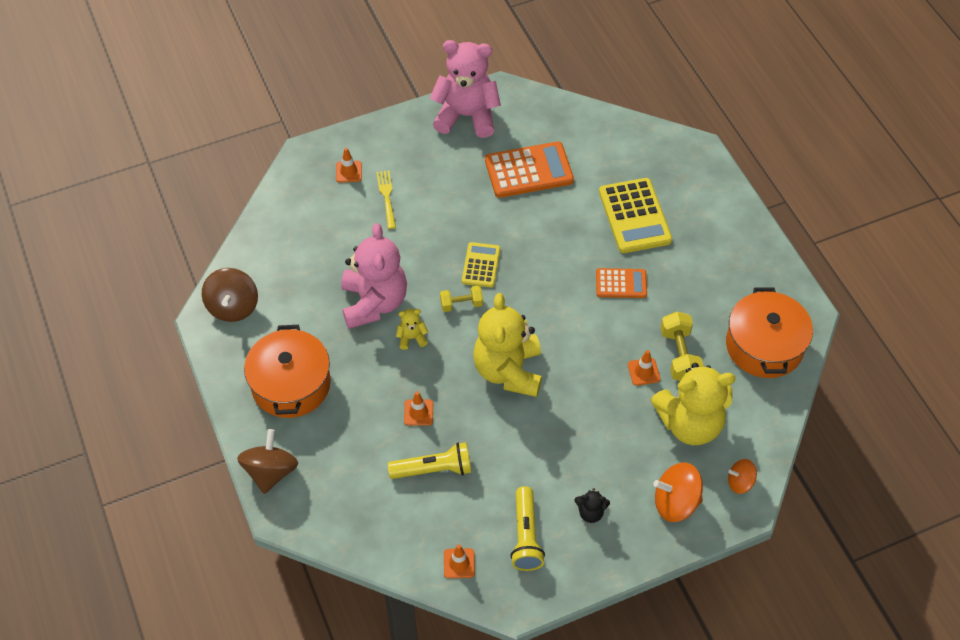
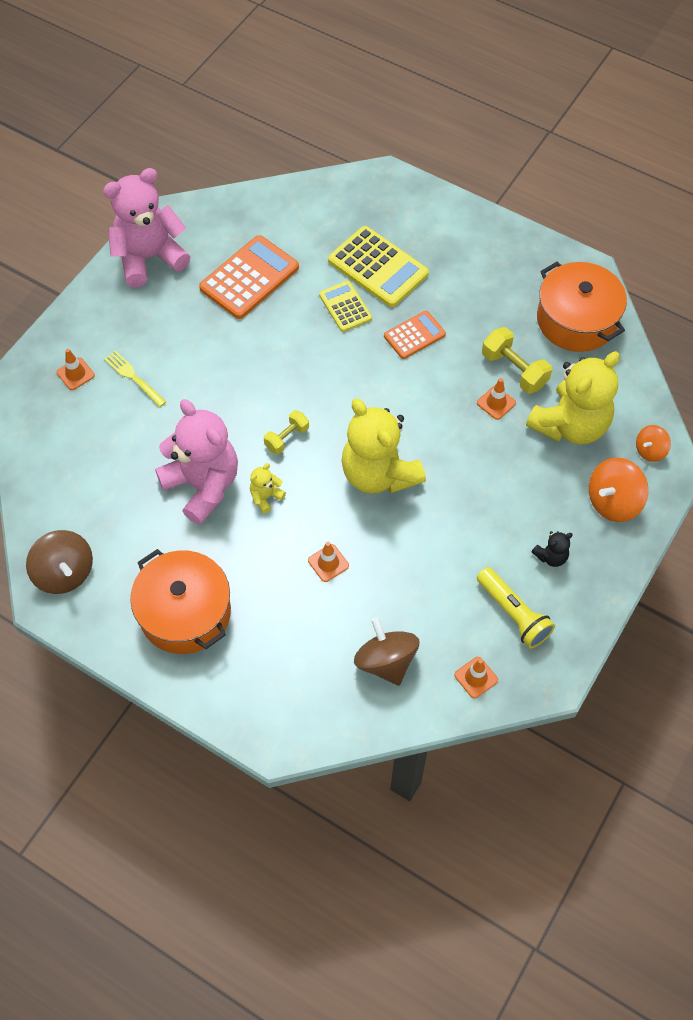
camera: 35 degrees left, 5 degrees up
(270, 472) = (233, 708): brown spinning top -> brown spinning top (386, 661)
(434, 469) = (384, 606): yellow flashlight -> none
(481, 265) = (275, 391): yellow calculator -> yellow calculator (345, 307)

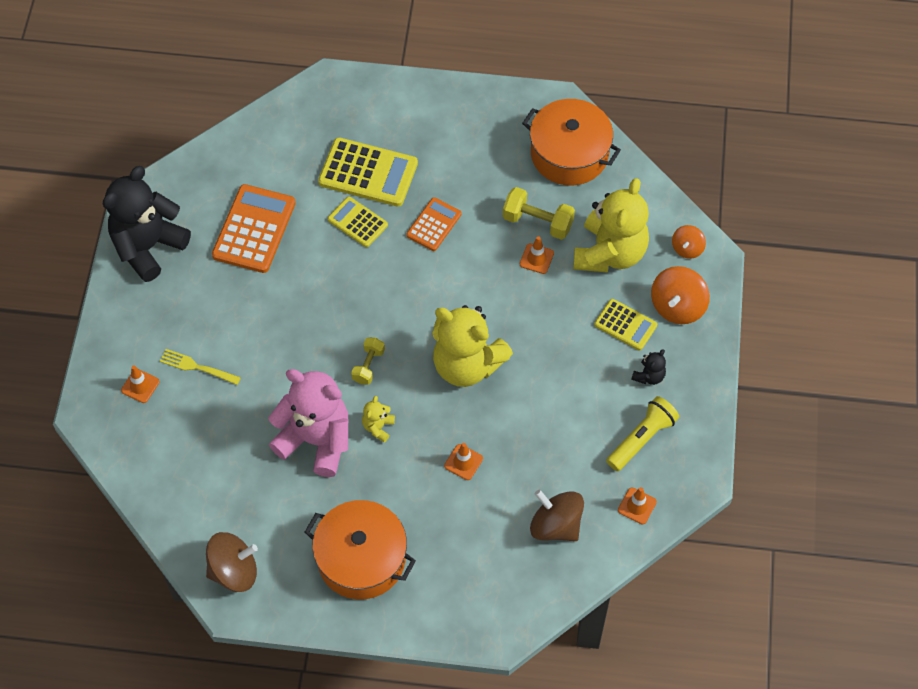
camera: 25 degrees left, 0 degrees up
(64, 573) = (234, 571): brown spinning top -> brown spinning top turned 45 degrees counterclockwise
(149, 258) = (148, 247): pink teddy bear -> black teddy bear
(513, 614) = (641, 439): yellow flashlight -> yellow flashlight turned 75 degrees counterclockwise
(552, 498) = (625, 325): none -> yellow calculator

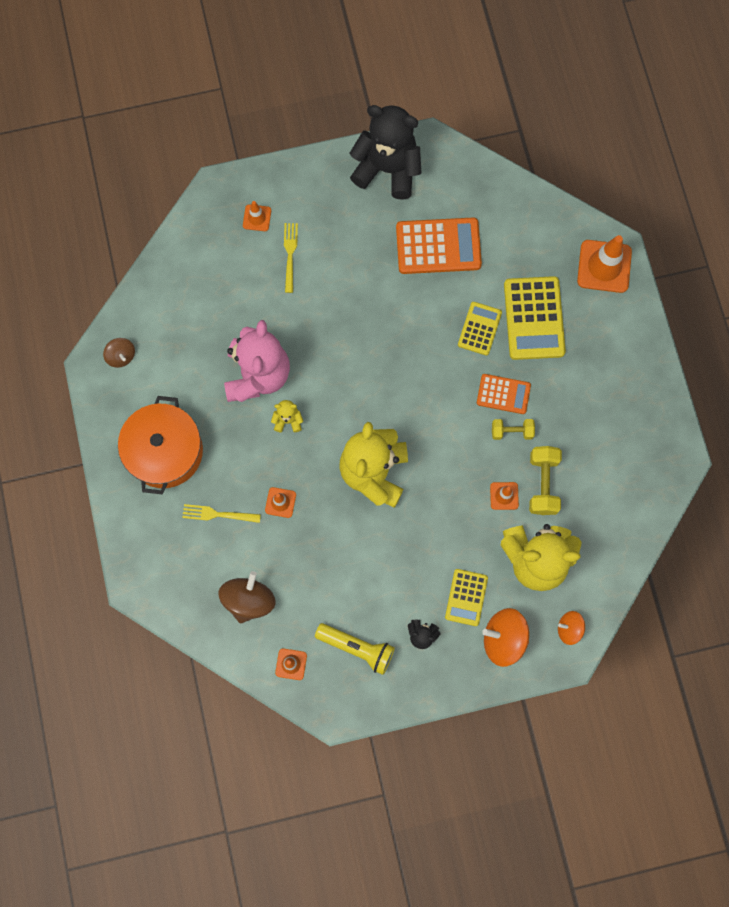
camera: 70 degrees right, 15 degrees up
(234, 571) = (121, 356): brown spinning top -> brown spinning top, size x0.59
(342, 97) = (604, 266): none -> orange traffic cone
(368, 366) = (342, 391): yellow dumbbell -> yellow dumbbell (511, 431)
(452, 527) = (218, 514): none -> yellow fork
(569, 154) = (628, 487): orange pot -> none

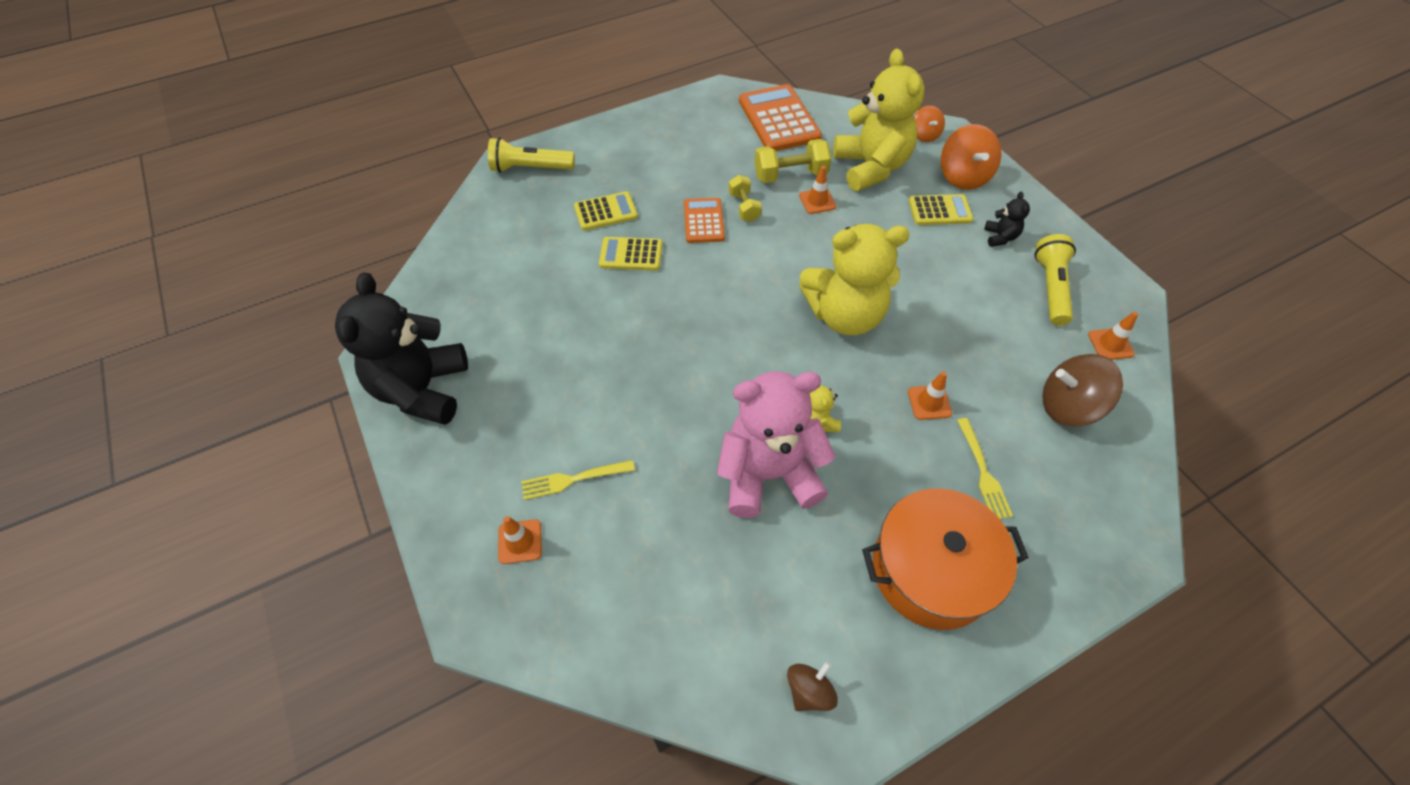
camera: 105 degrees left, 20 degrees down
(438, 246) = (530, 312): orange calculator -> orange calculator (778, 119)
(534, 318) = (606, 212): yellow calculator -> yellow calculator, size x0.59
(604, 266) = (530, 168): orange traffic cone -> yellow flashlight

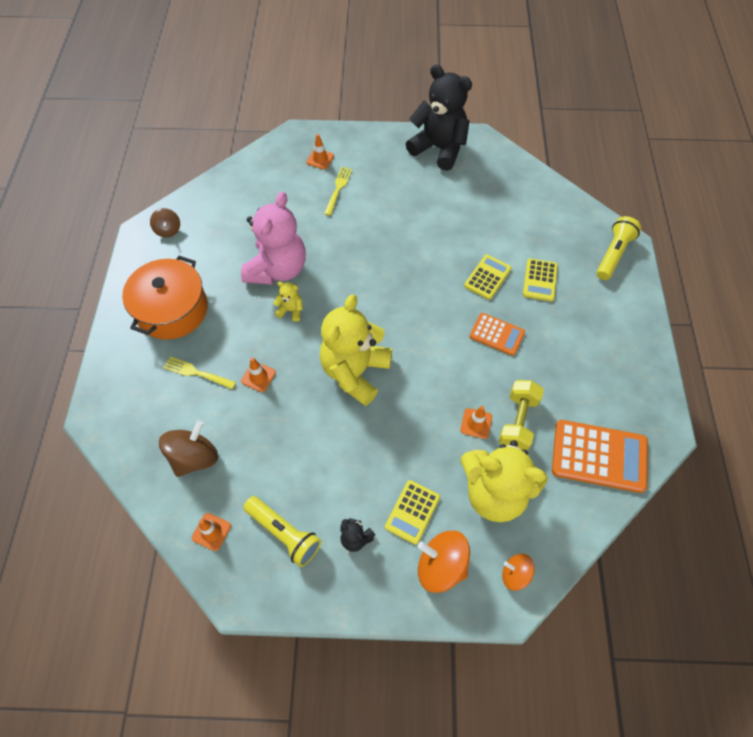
camera: 120 degrees right, 5 degrees up
(744, 207) = (497, 368): yellow dumbbell -> none

